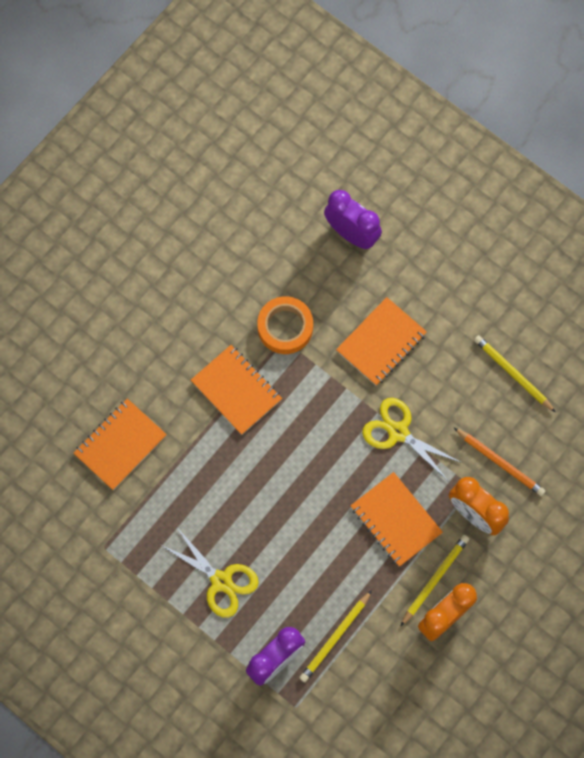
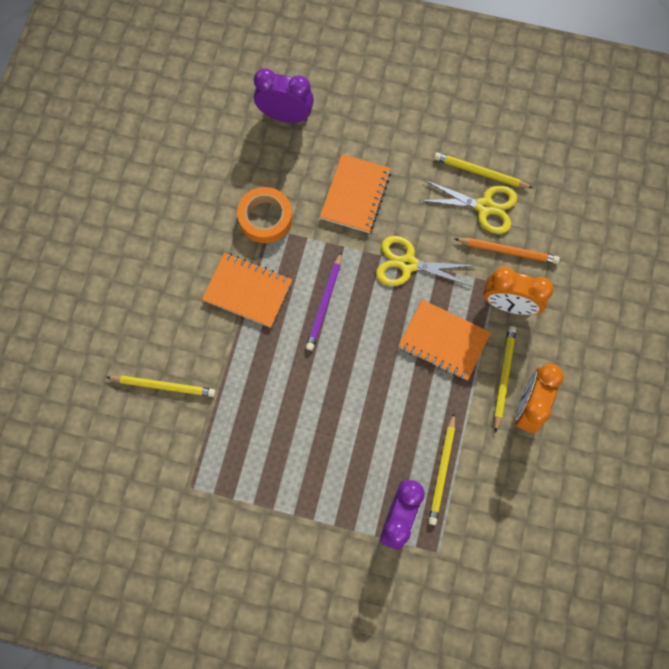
camera: 25 degrees left, 0 degrees up
(120, 445) = (163, 386): orange notebook -> yellow pencil
(221, 581) = (314, 467): yellow scissors -> yellow scissors (484, 207)
(302, 434) = (324, 303): none -> purple pencil

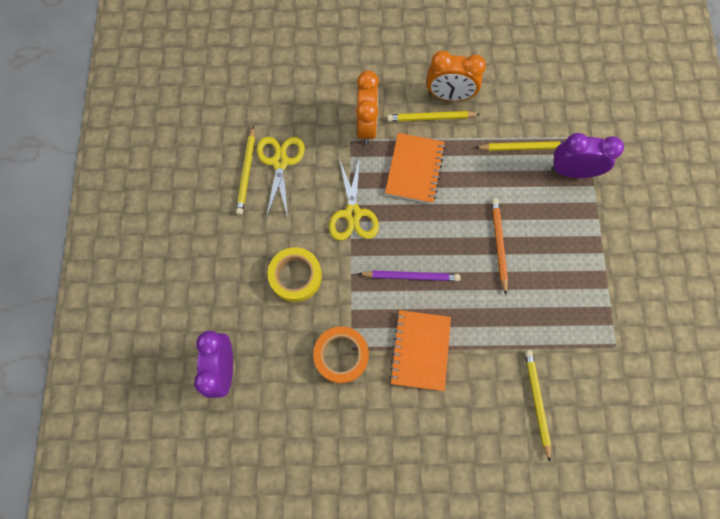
camera: 105 degrees left, 0 degrees up
(355, 195) = (295, 276): orange notebook -> yellow tape
(508, 251) = (318, 135): orange pencil -> orange pencil (498, 244)

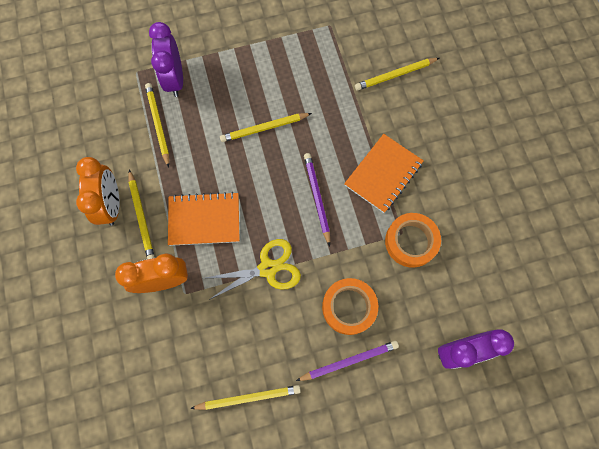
camera: 105 degrees left, 0 degrees up
(248, 262) = (349, 361): none -> purple pencil
(280, 162) = (227, 363): yellow scissors -> none
(295, 276) = (349, 307): yellow tape -> orange tape
(420, 350) = (383, 174): orange notebook -> orange notebook turned 45 degrees counterclockwise
(498, 244) = (264, 128): orange pencil -> yellow pencil

